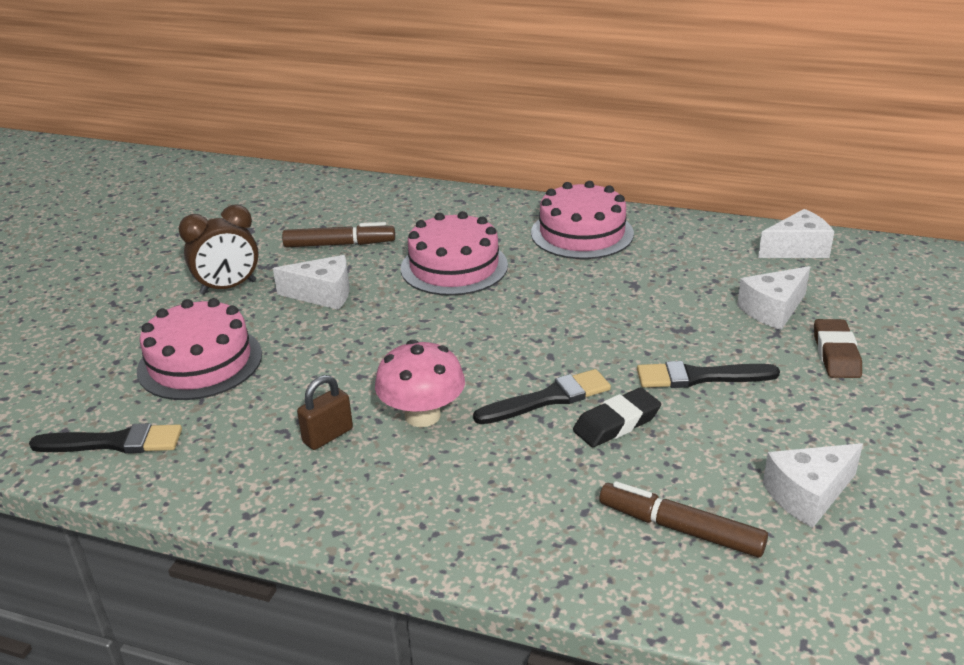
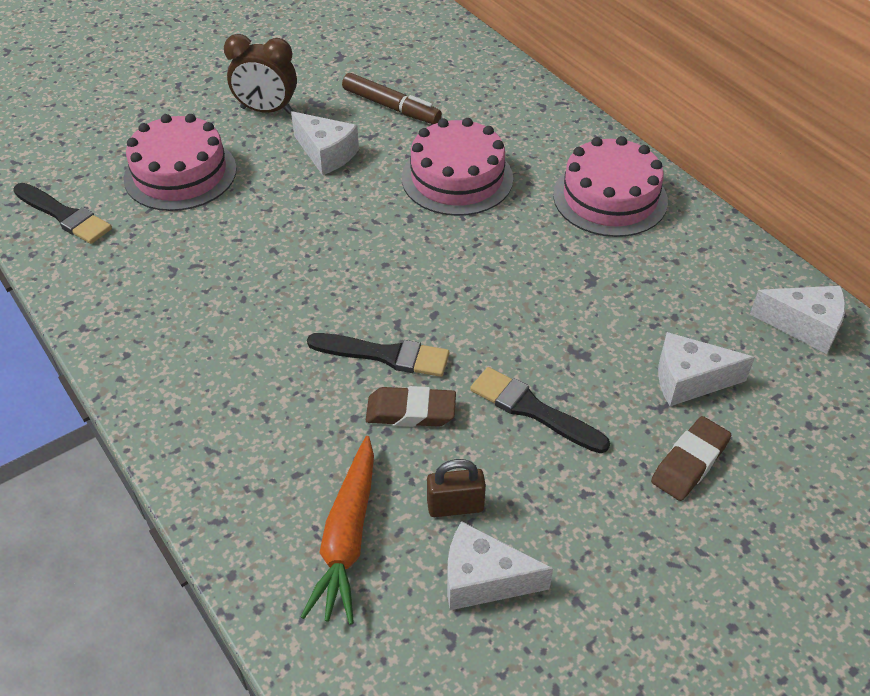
camera: 35 degrees right, 15 degrees up
(328, 436) = (196, 292): brown padlock -> brown padlock (455, 506)
(422, 415) = (277, 313): pink mushroom -> none
(616, 423) = (411, 412): black eraser -> brown eraser
(680, 528) = (347, 538): brown marker -> orange carrot

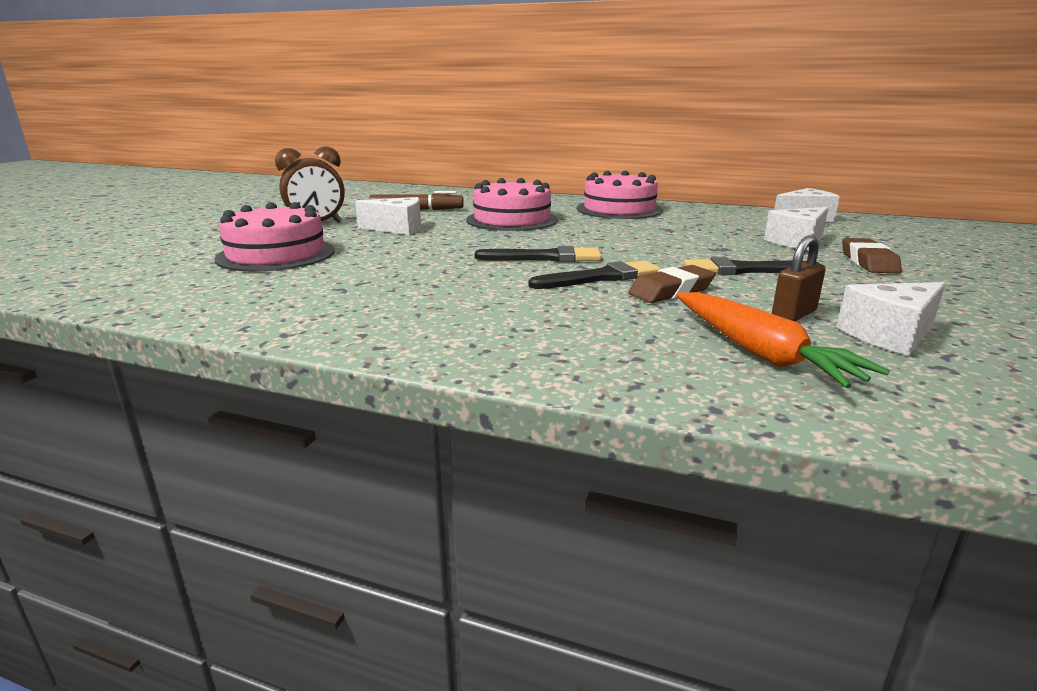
camera: 35 degrees left, 25 degrees down
(64, 215) = (171, 291): black brush -> black brush (545, 257)

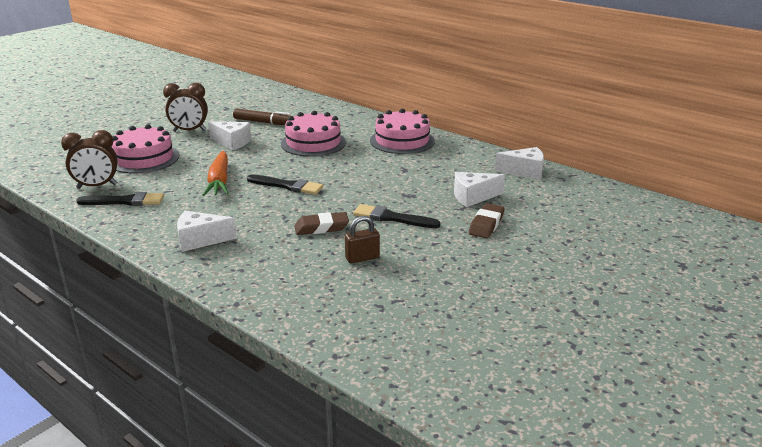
camera: 20 degrees right, 5 degrees up
(224, 291) = (97, 186): none -> brown clock
(601, 277) = (297, 209): black brush -> black brush (125, 201)
(759, 352) = (303, 279): orange carrot -> orange carrot (219, 181)
(890, 335) = (390, 282): white cheese -> white cheese (200, 240)

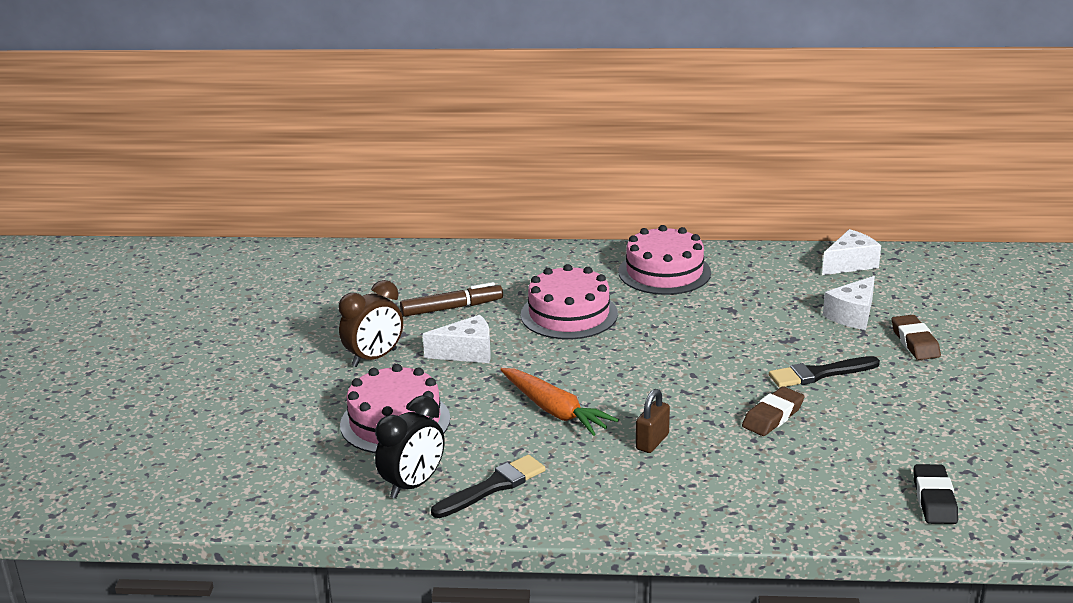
camera: 35 degrees left, 0 degrees up
(97, 186) = (413, 485): brown clock -> black clock
(200, 240) = (677, 490): white cheese -> none
(287, 186) = (645, 383): black brush -> none
(327, 311) = (934, 499): none -> black eraser
(362, 258) = (869, 431): brown padlock -> brown padlock (652, 442)

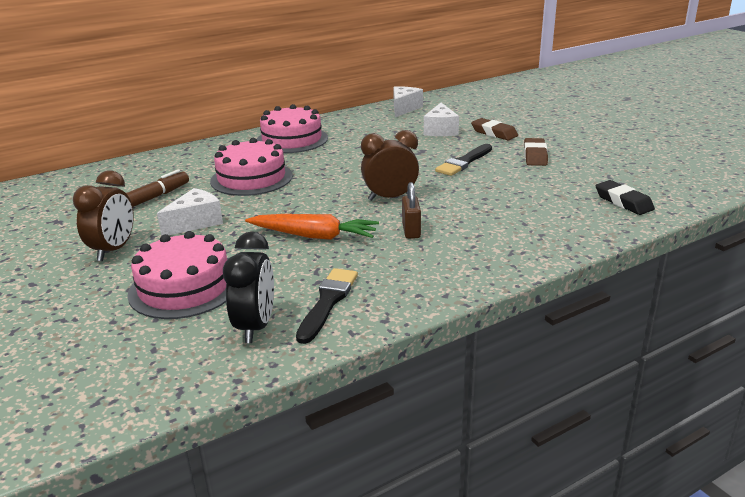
camera: 35 degrees left, 0 degrees up
(679, 392) = (390, 198): none -> brown clock
(773, 416) = (469, 191): brown eraser -> brown eraser (535, 156)

